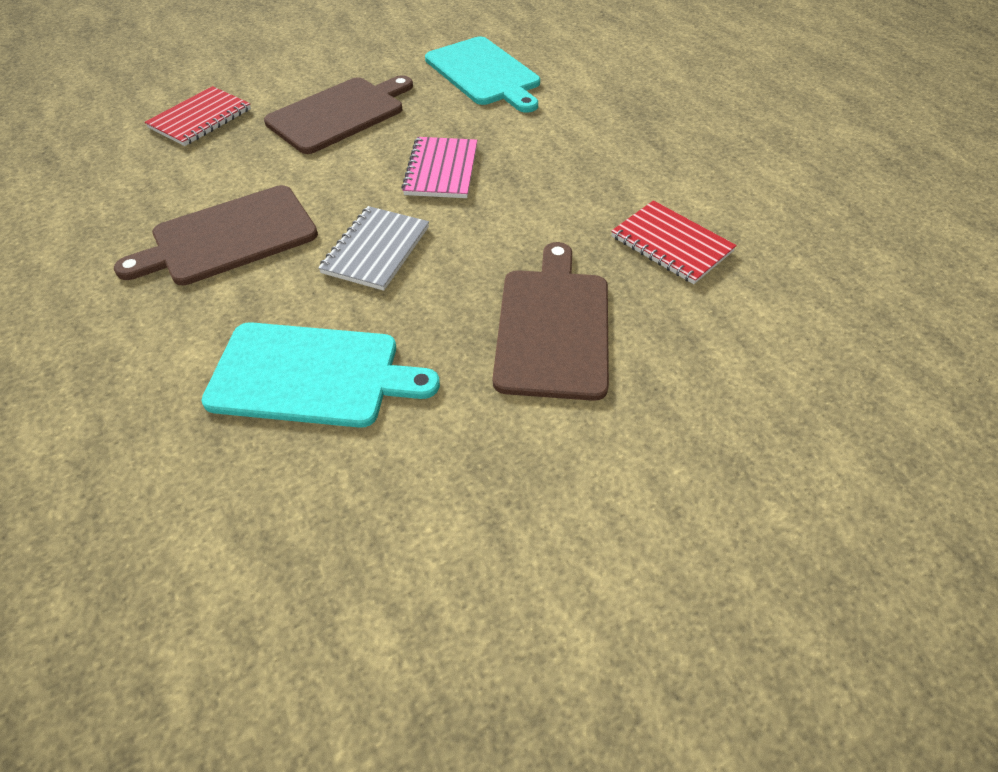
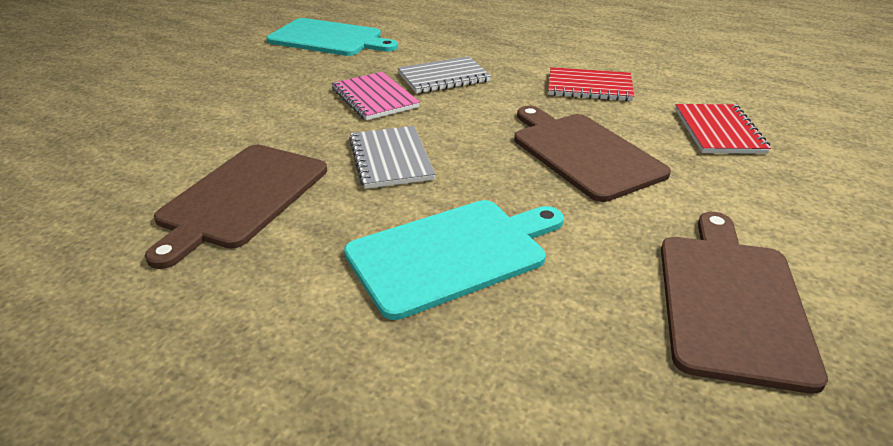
camera: 35 degrees left, 15 degrees down
(200, 118) = (92, 131): red notebook -> red notebook (718, 131)
(340, 114) = (236, 91): brown cutting board -> brown cutting board (731, 301)
(534, 168) = (443, 77): none -> grey notebook

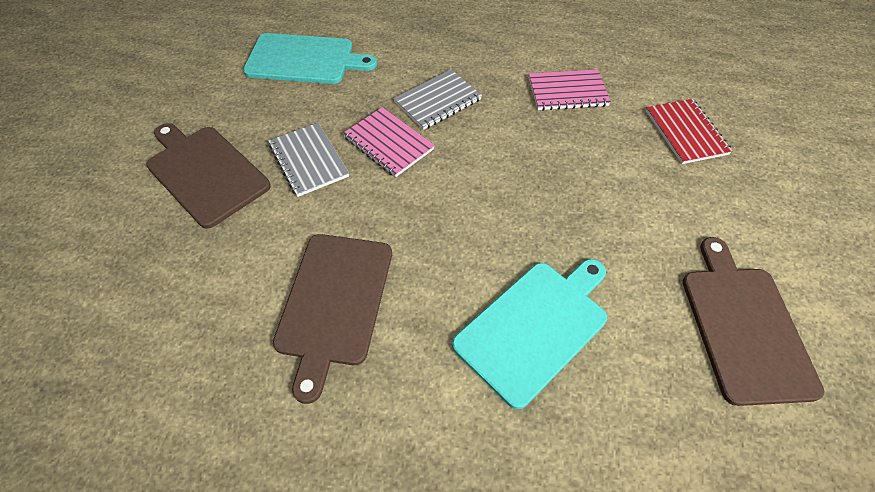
camera: 15 degrees left, 20 degrees up
(391, 159) = (439, 224): grey notebook -> grey notebook (308, 161)
(583, 153) = (591, 182): brown cutting board -> brown cutting board (205, 172)
(589, 87) = (567, 92): red notebook -> pink notebook

